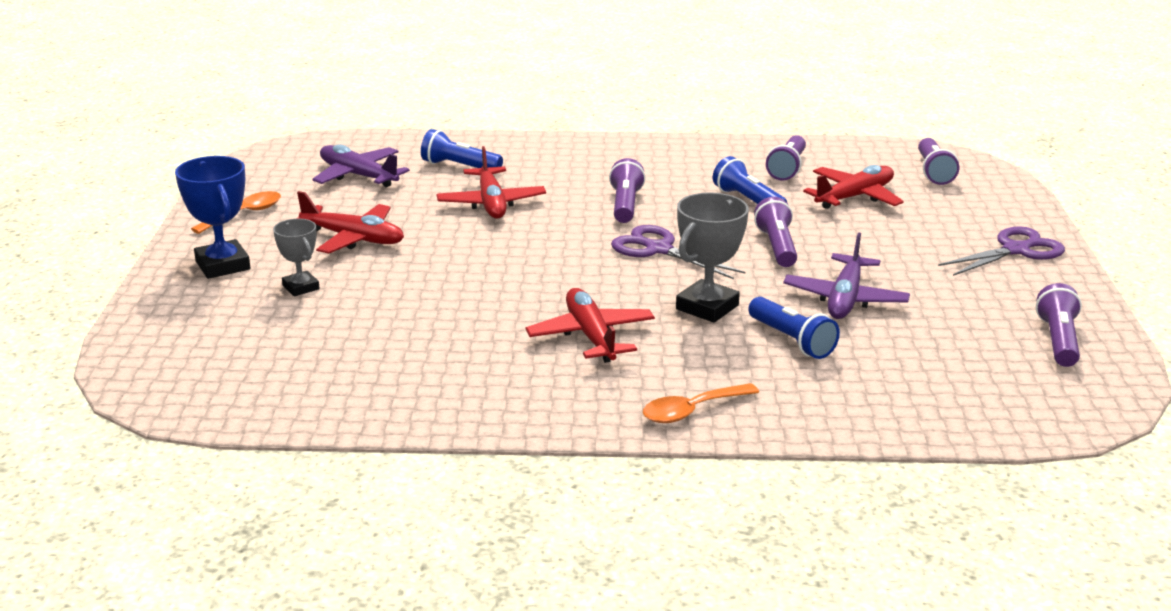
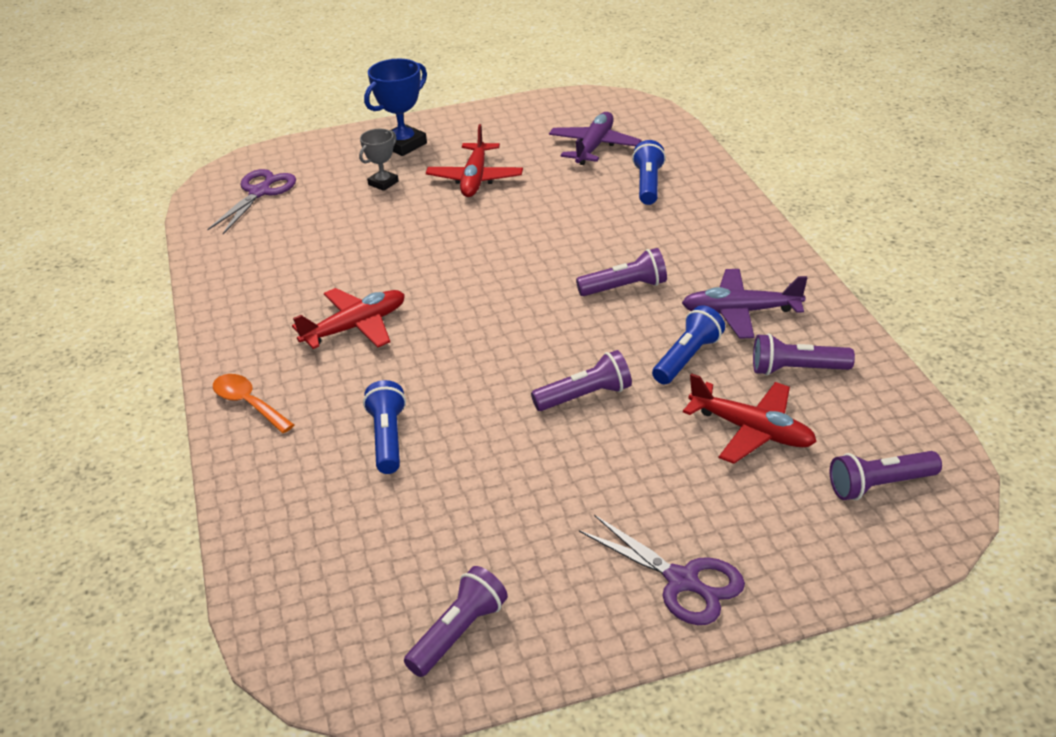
camera: 75 degrees right, 10 degrees up
(244, 214) = (491, 125): orange spoon -> none
(491, 203) = (581, 219): red plane -> none
(658, 249) = (537, 326): purple scissors -> purple scissors (260, 192)
(707, 307) = (433, 377): grey trophy -> none
(792, 340) = (388, 438): blue flashlight -> blue flashlight turned 135 degrees clockwise
(845, 299) = (488, 460): purple plane -> purple plane (740, 312)
(1058, 340) = (459, 633): purple flashlight -> purple flashlight turned 45 degrees counterclockwise

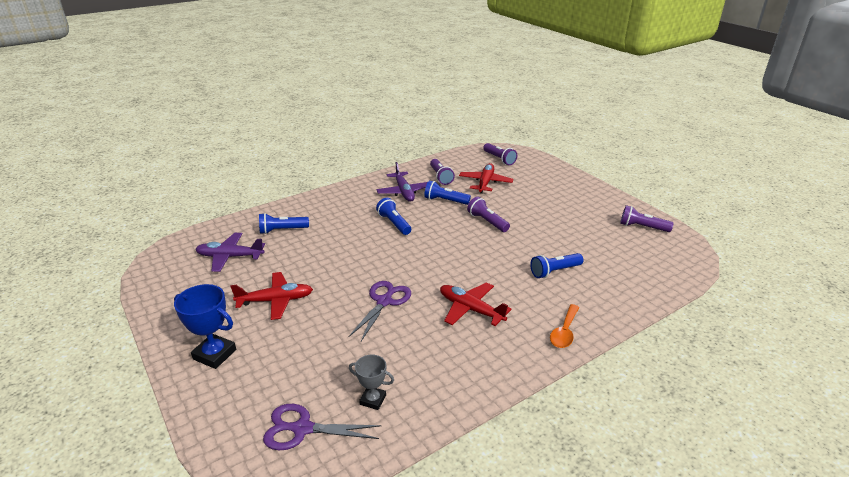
camera: 110 degrees left, 5 degrees down
(383, 183) = (283, 348): grey trophy -> grey trophy (373, 400)
(625, 287) = (394, 223): purple flashlight -> blue flashlight
(682, 581) = (575, 188): purple scissors -> purple scissors (384, 301)

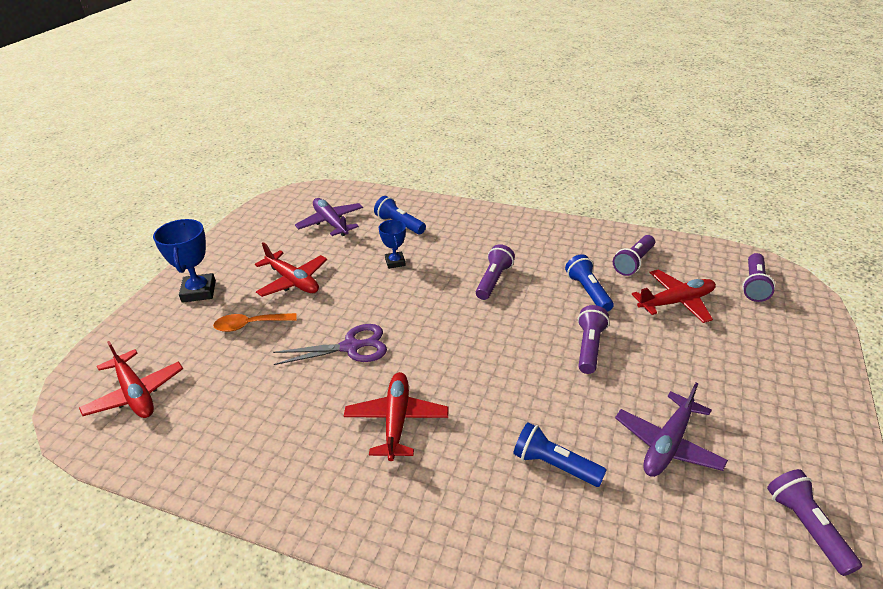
camera: 55 degrees right, 5 degrees up
(302, 429) = (135, 393): purple scissors -> red plane
(322, 249) = (395, 262): none -> blue trophy
(373, 400) = (197, 419): grey trophy -> none
(394, 223) = (493, 280): blue flashlight -> purple flashlight
(404, 192) = (563, 254): purple plane -> purple plane (667, 444)
(564, 332) = (430, 536): orange spoon -> orange spoon (250, 325)

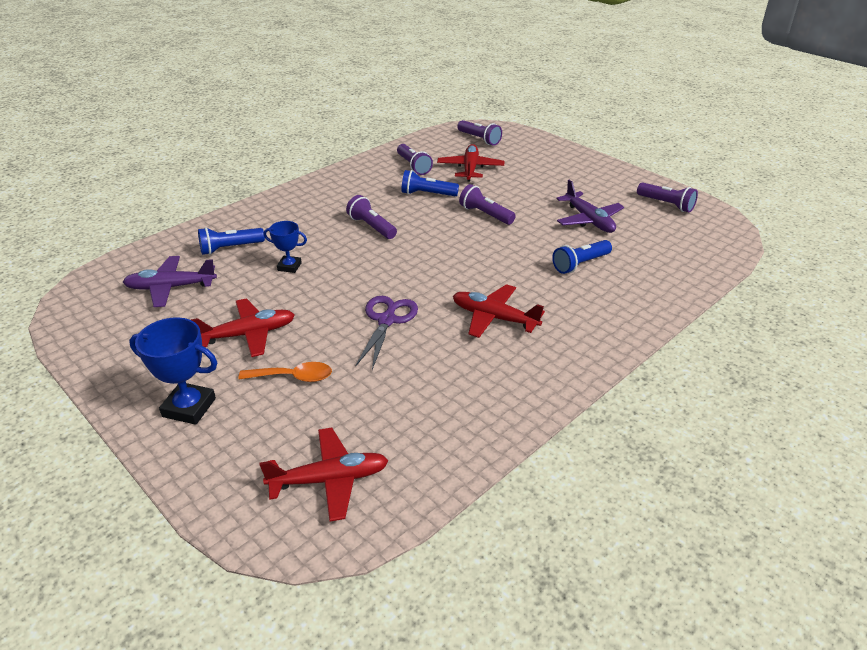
camera: 65 degrees left, 0 degrees up
(250, 325) = (293, 377): orange spoon -> orange spoon turned 105 degrees counterclockwise
(806, 527) = (666, 204): purple flashlight -> purple flashlight turned 150 degrees counterclockwise

